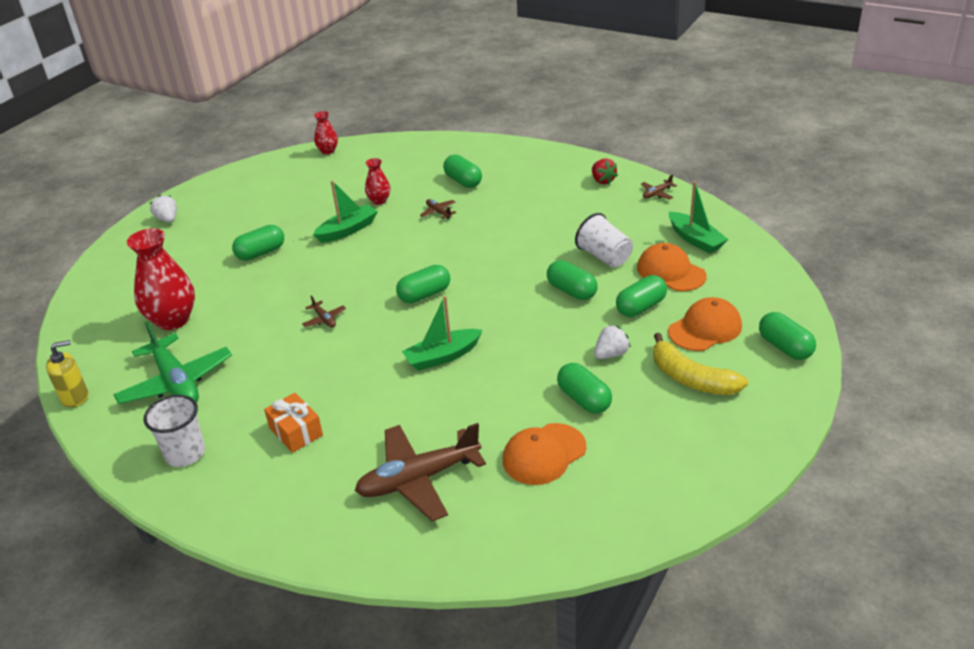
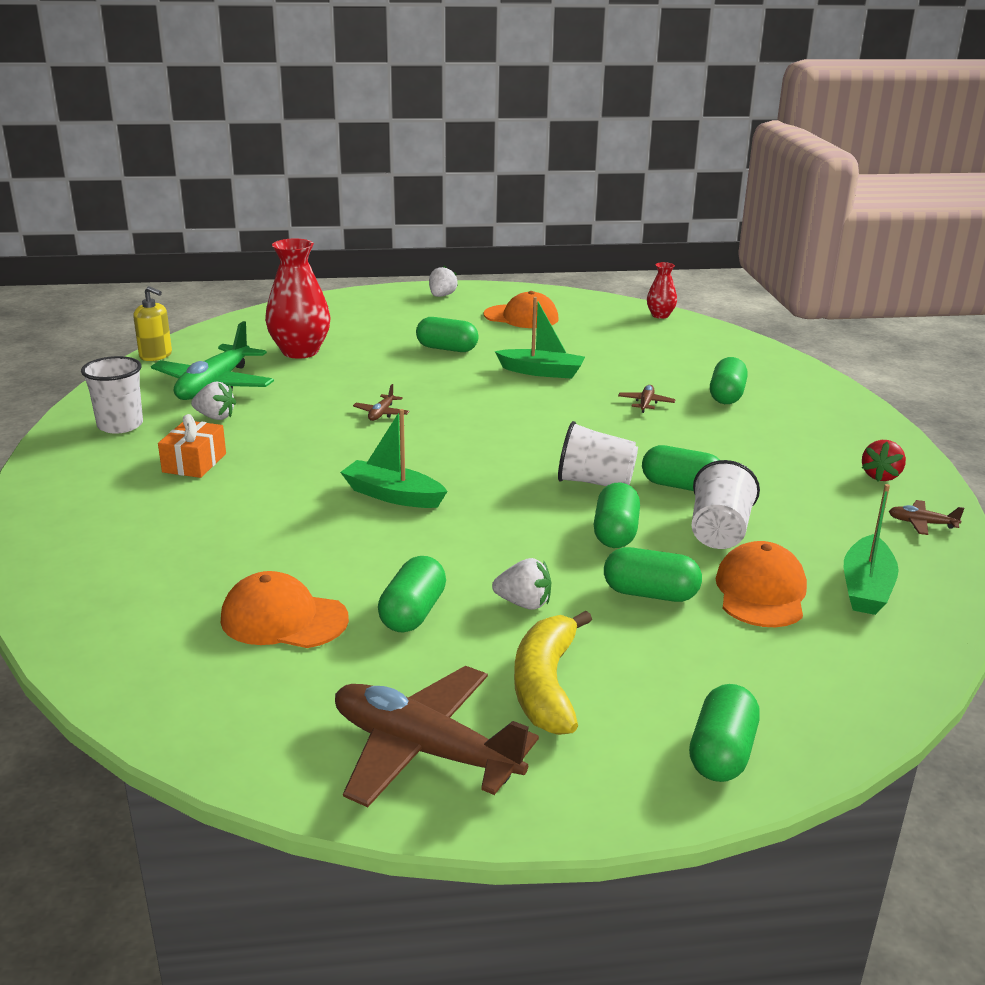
camera: 50 degrees right, 10 degrees down
(233, 399) = (215, 417): none -> white strawberry
(379, 201) = (616, 368): red vase -> none
(419, 479) = (176, 554): brown plane -> brown plane (424, 750)
(424, 295) = (487, 448): green capsule -> green capsule (681, 486)
(510, 273) = (595, 482): none -> white cup
(705, 328) = (671, 662): orange cap -> orange cap (521, 317)

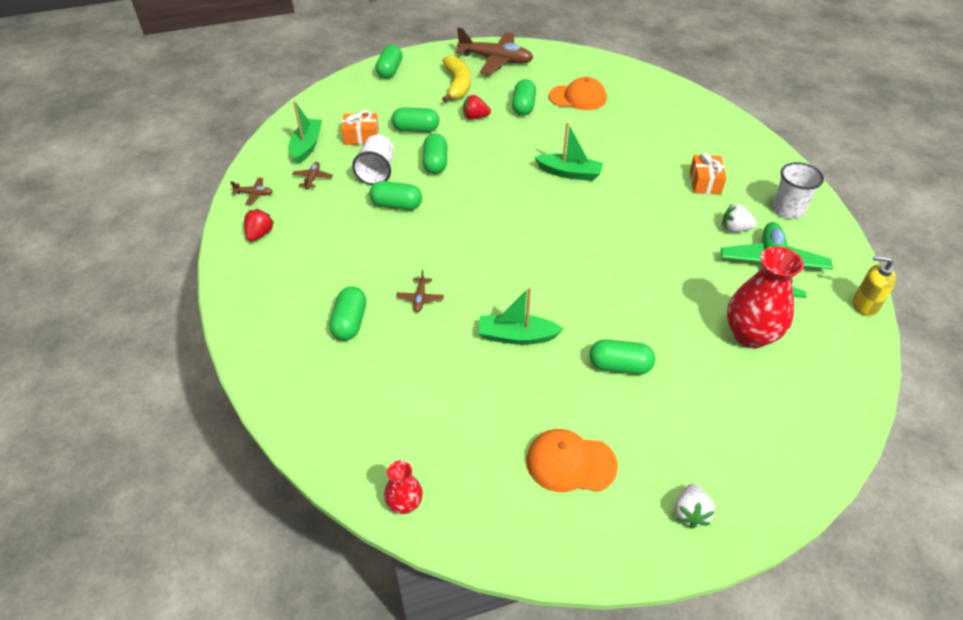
camera: 170 degrees right, 20 degrees up
(381, 413) = (621, 251): brown plane -> brown plane (313, 178)
(524, 603) = (475, 117): white strawberry -> red strawberry
(595, 482) = (451, 201): white cup -> none
(761, 592) = (361, 137): orange cap -> orange gift

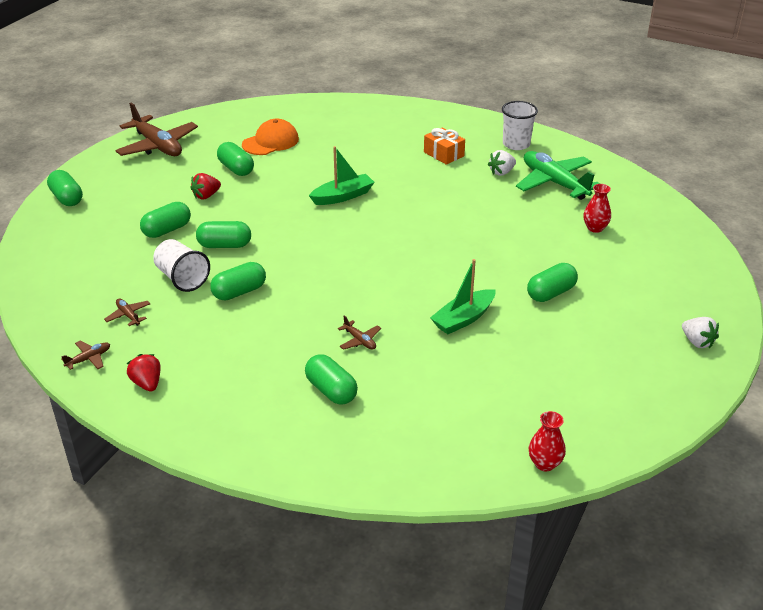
camera: 45 degrees left, 10 degrees down
(307, 146) = (80, 295): green boat -> none
(361, 137) = (124, 261): orange gift -> none
(435, 163) = (225, 245): green capsule -> green capsule turned 45 degrees counterclockwise
(457, 85) = (152, 180): yellow banana -> none
(495, 60) = (157, 146): brown plane -> brown plane turned 75 degrees clockwise
(570, 463) = (603, 365): orange cap -> none
(750, 335) = (595, 228): red vase -> red vase, size x0.52
(865, 305) = (628, 175): yellow soap dispenser -> none

